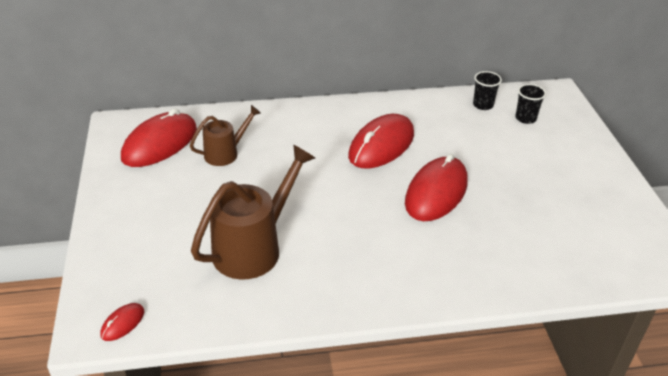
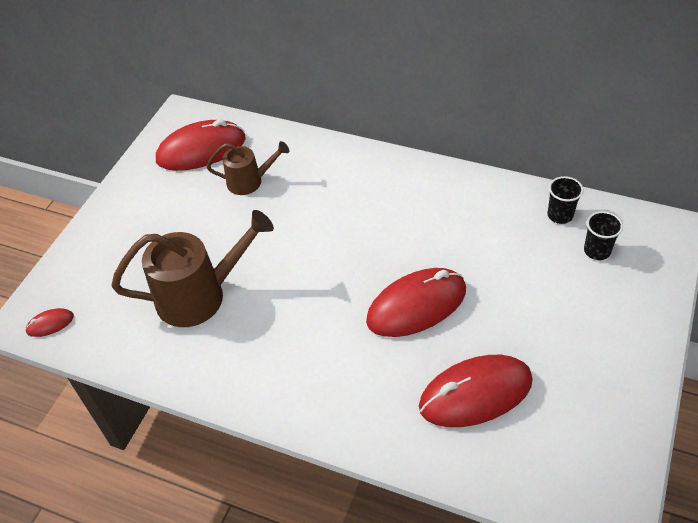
camera: 35 degrees right, 10 degrees up
(381, 145) = (405, 227): red mouse -> red mouse (475, 393)

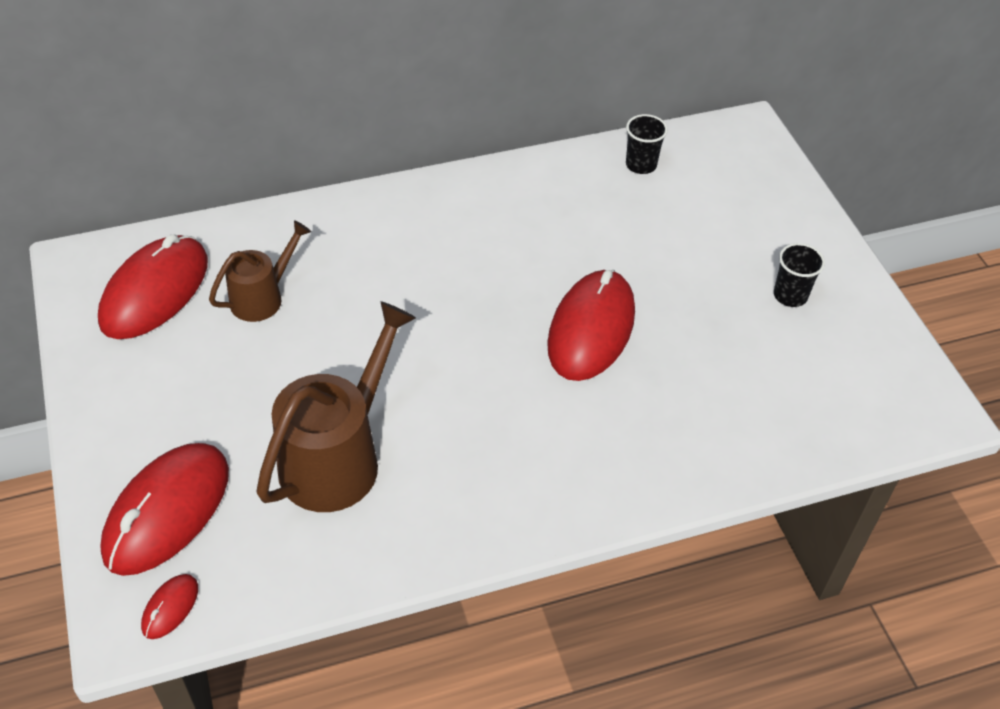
camera: 45 degrees left, 0 degrees up
(475, 393) = (729, 380): red mouse -> red mouse (167, 511)
(597, 251) = (706, 182): black cup -> black cup (790, 295)

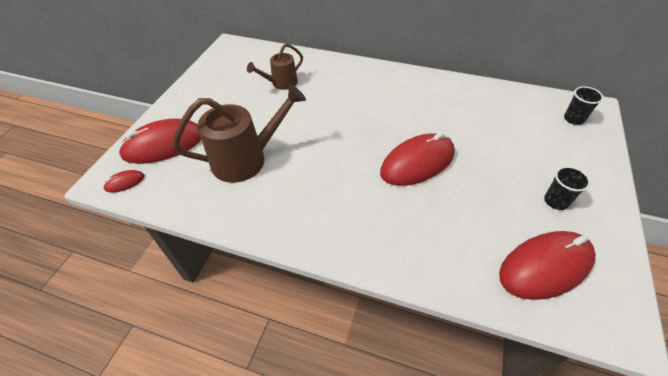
camera: 40 degrees right, 0 degrees up
(155, 291) = (244, 65): red mouse -> red mouse (545, 266)
(263, 297) = (281, 83): brown watering can -> brown watering can turned 150 degrees clockwise
(641, 165) = (511, 100): black cup -> black cup (573, 119)

